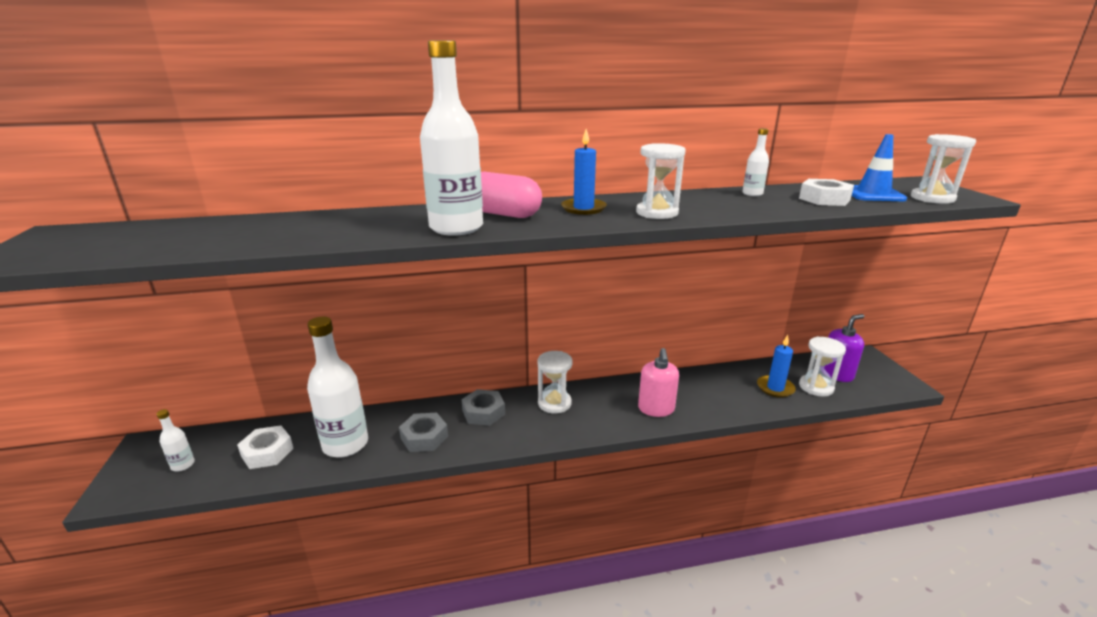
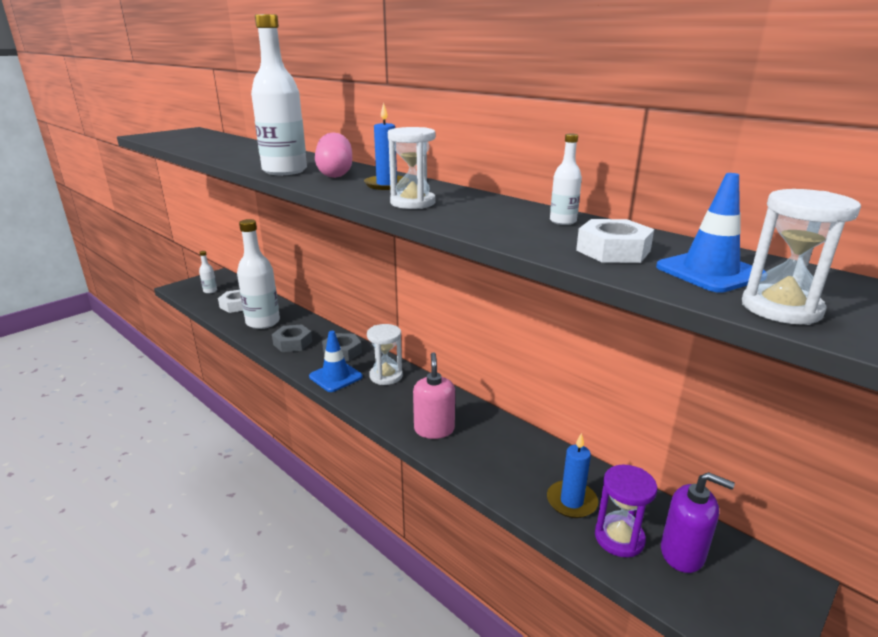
camera: 55 degrees right, 0 degrees up
(524, 431) = (335, 377): none -> blue traffic cone
(656, 409) = (434, 429): pink soap dispenser -> pink soap dispenser turned 120 degrees clockwise
(816, 387) = (619, 538): white hourglass -> purple hourglass

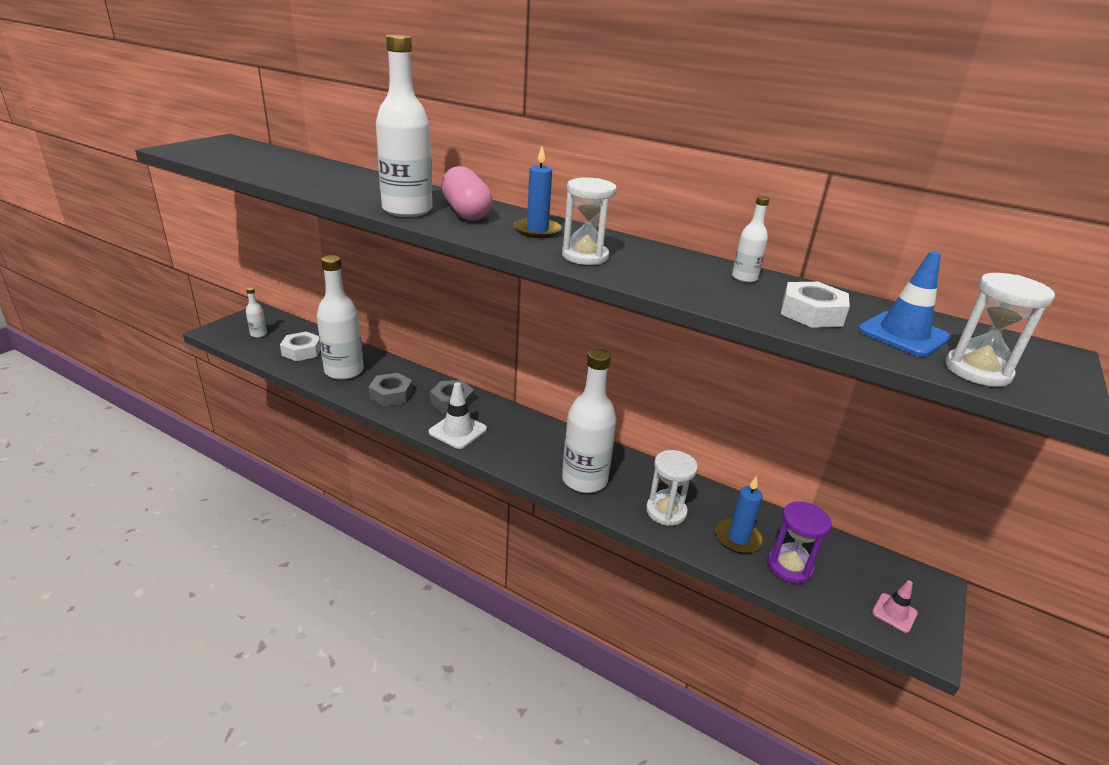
camera: 15 degrees left, 5 degrees up
(335, 377) = (458, 431): blue traffic cone -> white traffic cone
(386, 376) = (511, 426): white hourglass -> white hourglass (666, 511)
(434, 429) = (584, 480): pink soap dispenser -> white bottle
(682, 553) = (844, 573): purple soap dispenser -> none
(731, 605) = (894, 613): none -> pink traffic cone

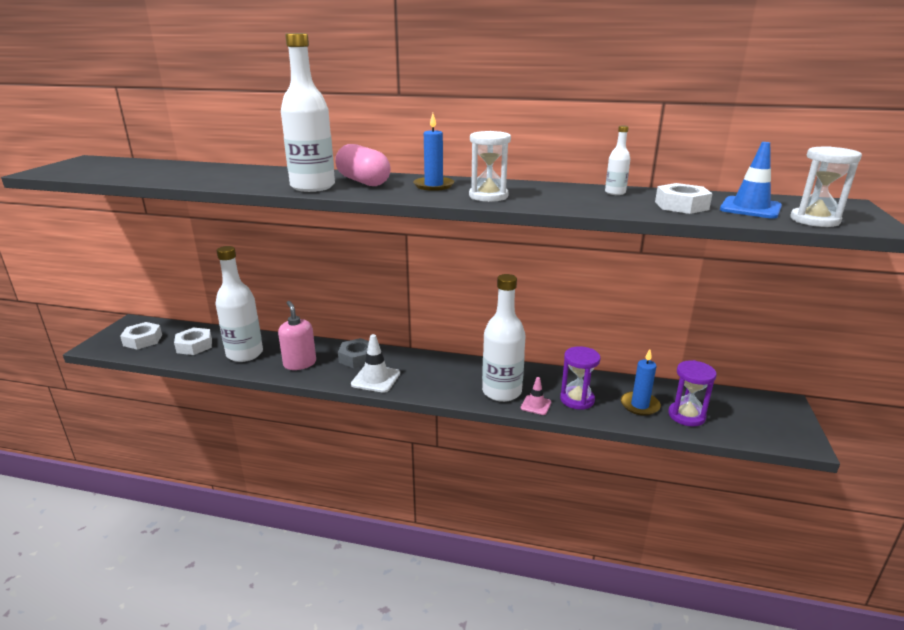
camera: 15 degrees left, 5 degrees down
(258, 334) = (143, 340): white bottle -> white nut
(391, 394) = (300, 363): grey nut -> pink soap dispenser
(666, 511) = (577, 399): white hourglass -> purple hourglass
(894, 613) = (772, 427): pink traffic cone -> pink traffic cone (536, 405)

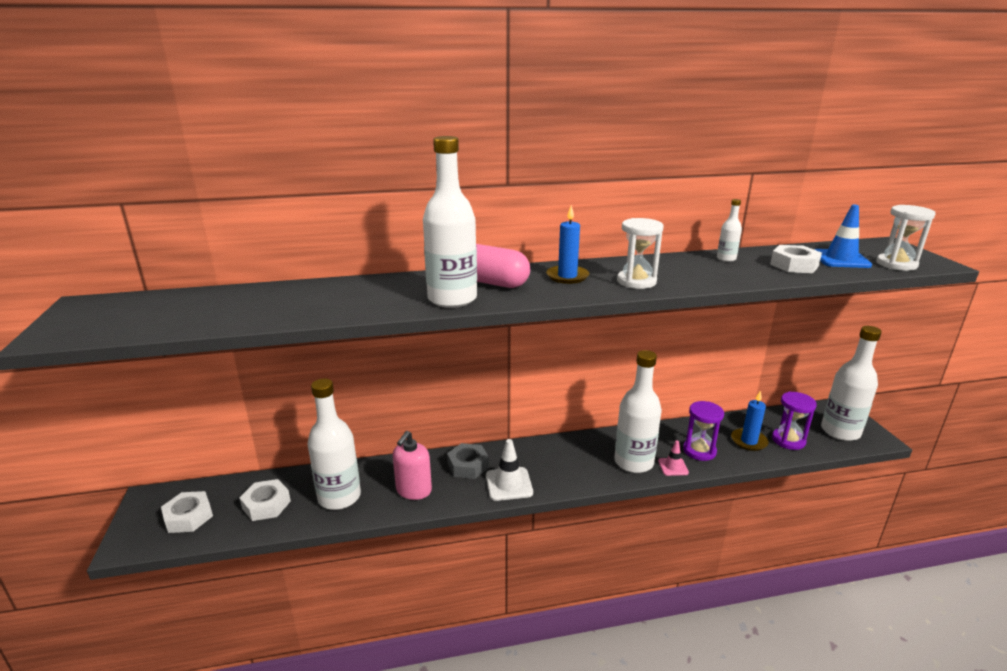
camera: 25 degrees left, 0 degrees up
(300, 363) = (413, 490): pink soap dispenser -> pink soap dispenser turned 105 degrees counterclockwise
(760, 424) = (840, 431): none -> white bottle

